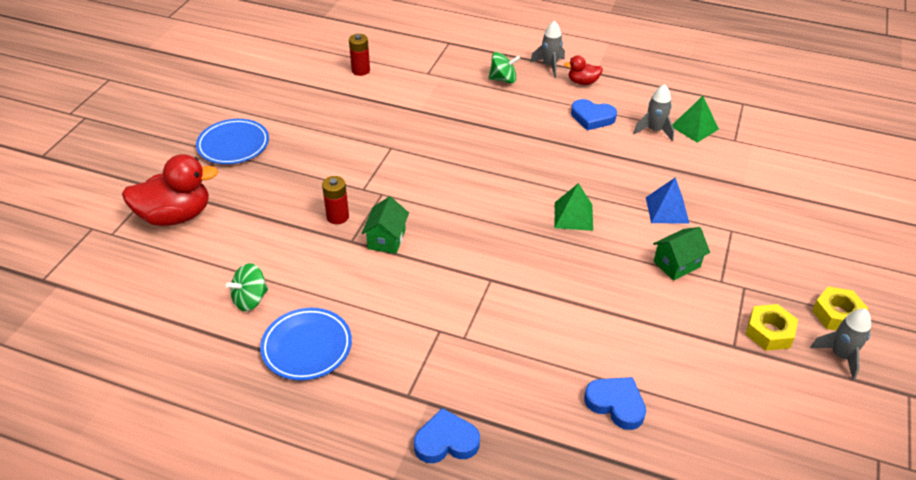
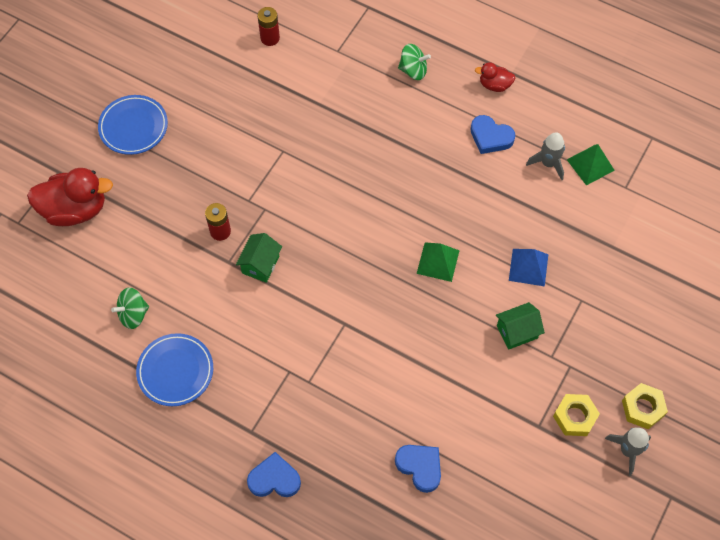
camera: 10 degrees right, 20 degrees up
(549, 66) = (466, 56): grey rocket -> none

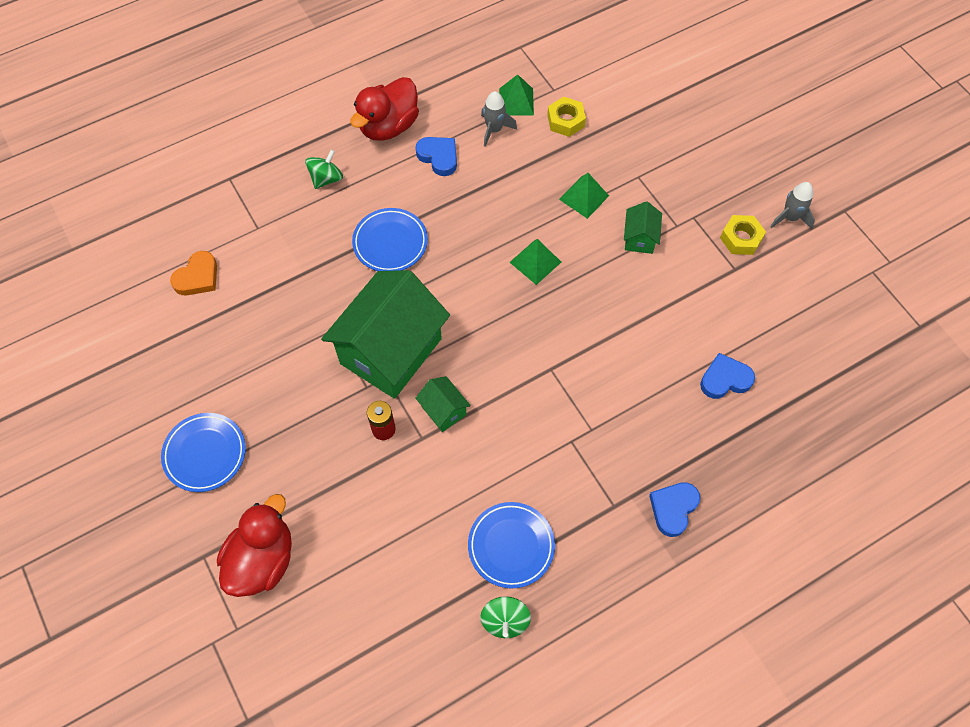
camera: 60 degrees left, 0 degrees up
(133, 314) = (423, 557): green spinning top -> green spinning top (505, 620)
(270, 38) = (197, 277): red battery -> orange heart
(289, 200) = (391, 351): none -> green house
(385, 147) = (390, 243): none -> blue plate
(490, 137) = (439, 157): blue heart -> blue heart turned 105 degrees counterclockwise
(494, 85) = (388, 126): red duck -> red duck, size x1.97
(528, 267) = (584, 197): blue pyramid -> green pyramid
(643, 408) = (759, 187): yellow nut -> yellow nut (565, 121)

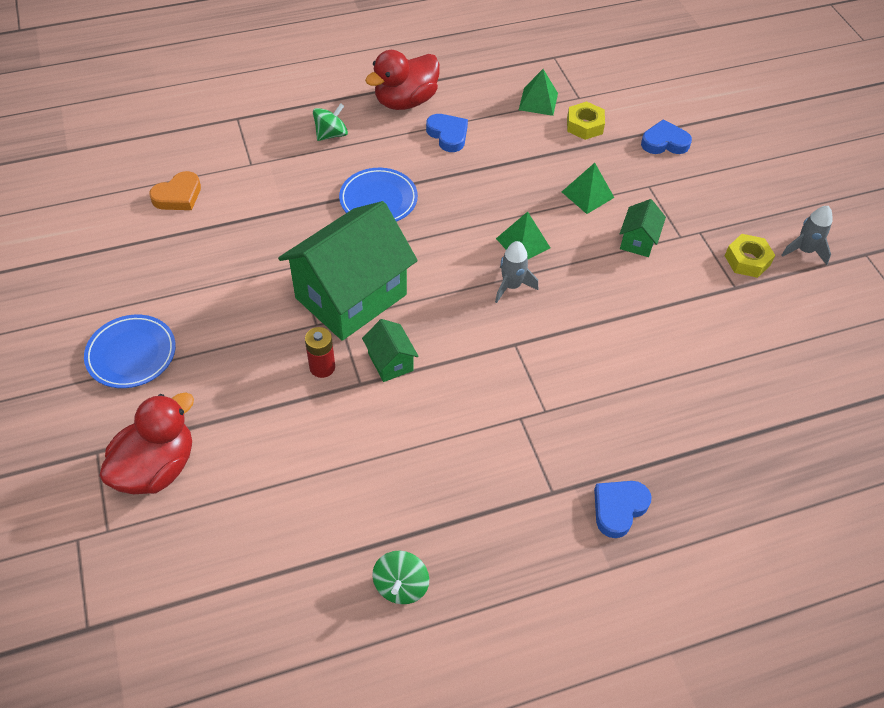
camera: 10 degrees right, 10 degrees down
(494, 130) = (510, 121): grey rocket -> grey rocket (511, 286)
(511, 546) = (427, 509): blue plate -> none
(725, 379) = (703, 390): blue heart -> blue heart (664, 142)

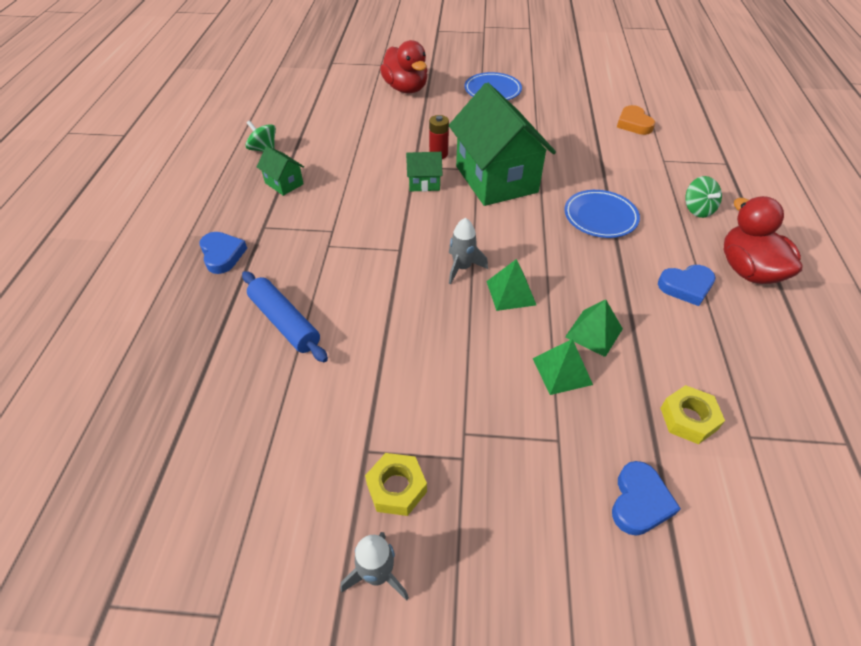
camera: 115 degrees right, 5 degrees down
(538, 101) = (743, 387): green pyramid -> green pyramid (593, 333)
(638, 241) = (475, 387): green house -> green house (284, 183)
(664, 398) = (284, 322): none -> blue rolling pin

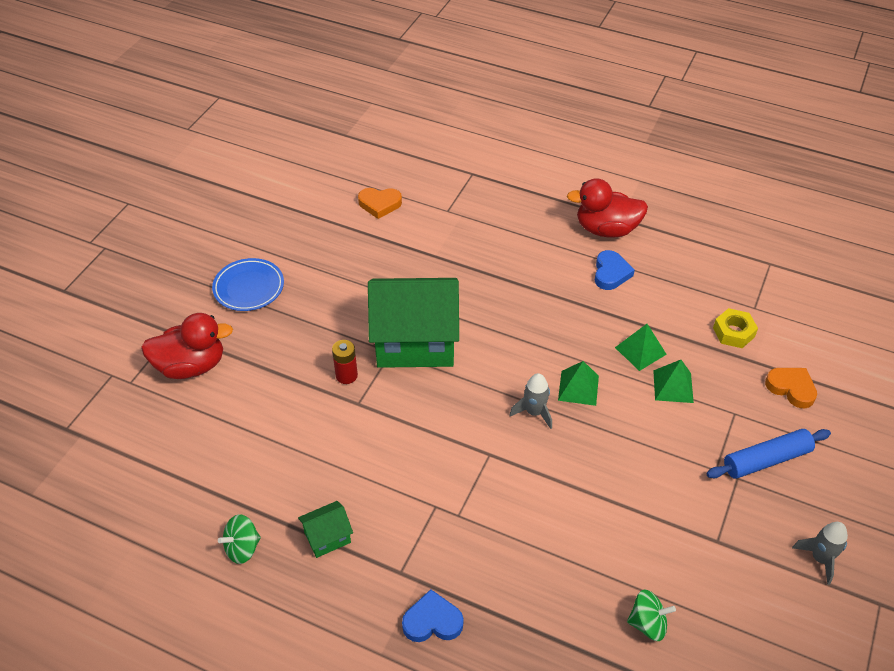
camera: 70 degrees left, 0 degrees up
(284, 322) = (556, 576): blue rolling pin -> blue rolling pin (766, 460)
(396, 488) = (754, 528): yellow nut -> none
(424, 183) = (392, 403): green house -> none
(600, 217) = (506, 288): blue plate -> none
(639, 502) = (791, 388): blue heart -> orange heart
(697, 209) = (524, 222): green spinning top -> green spinning top (647, 623)

